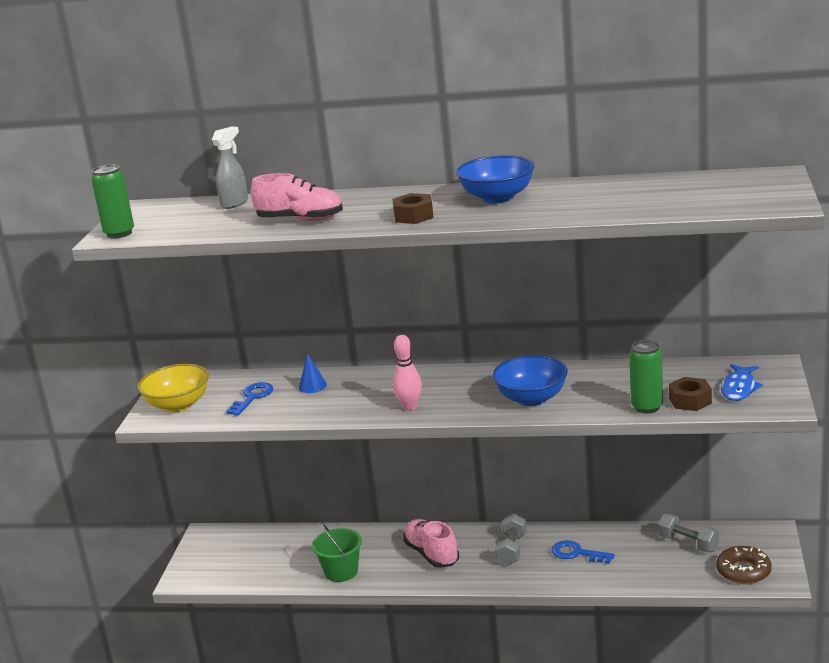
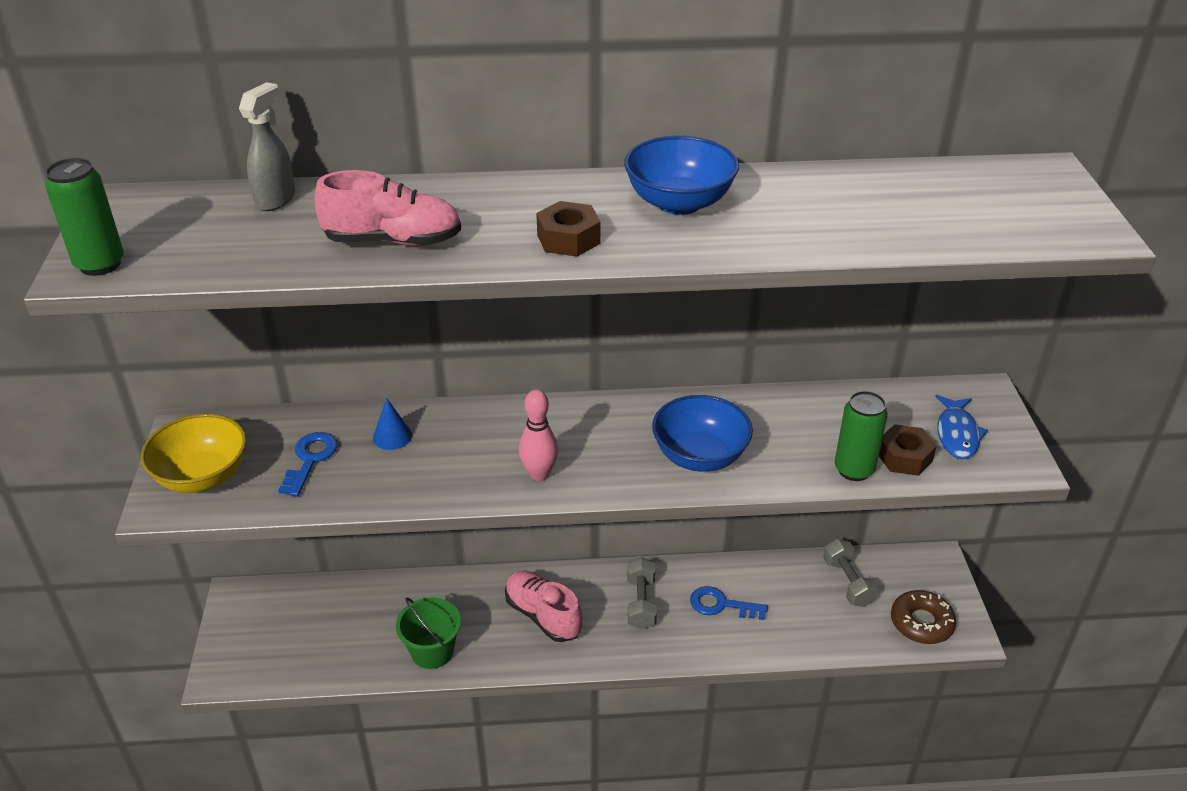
camera: 15 degrees left, 15 degrees up
(688, 543) = (847, 582): grey dumbbell -> grey dumbbell turned 45 degrees clockwise

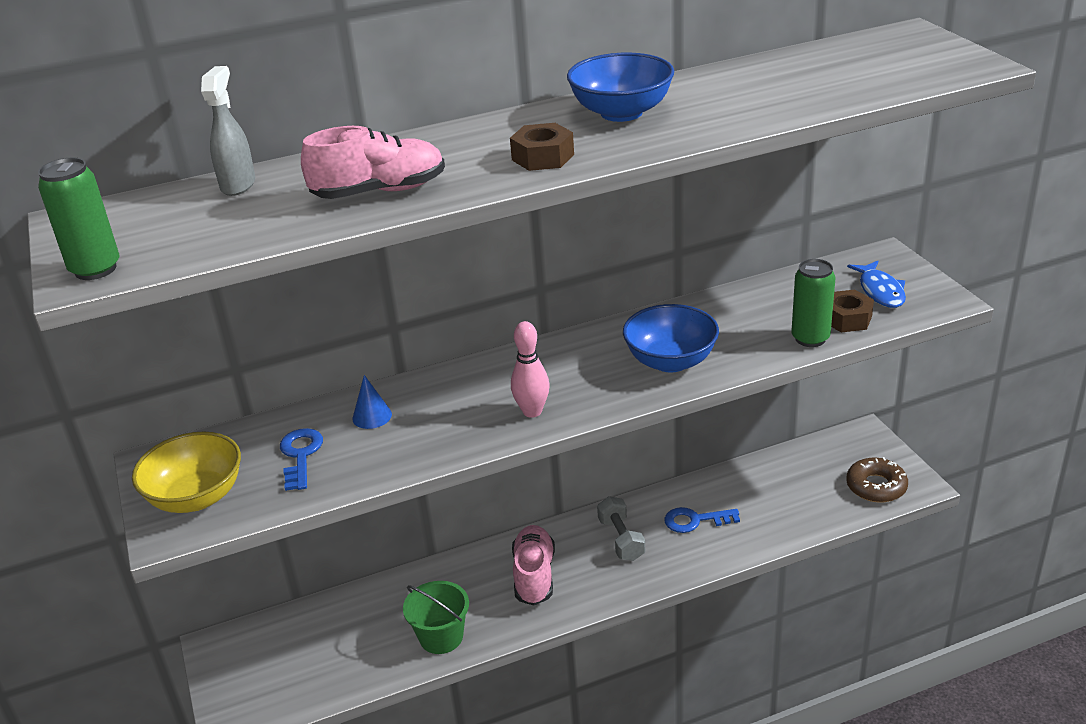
camera: 15 degrees left, 5 degrees down
(543, 616) = (534, 576): pink shoe -> pink shoe turned 60 degrees clockwise
(847, 582) = (797, 472): grey dumbbell -> none

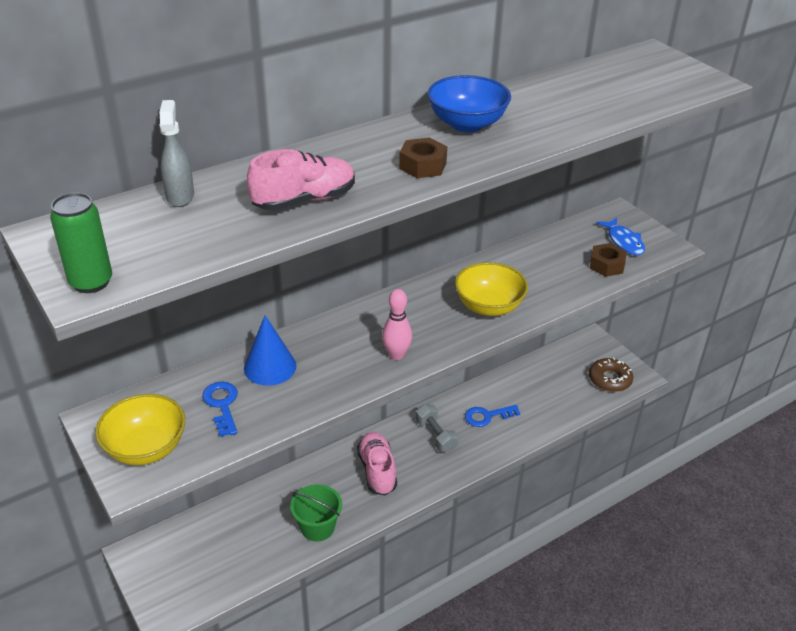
camera: 15 degrees left, 5 degrees up
(372, 416) = (270, 367): blue cone -> blue cone, size x1.66
(670, 361) = (489, 306): blue bowl -> yellow bowl
(810, 338) = (585, 282): green can -> none

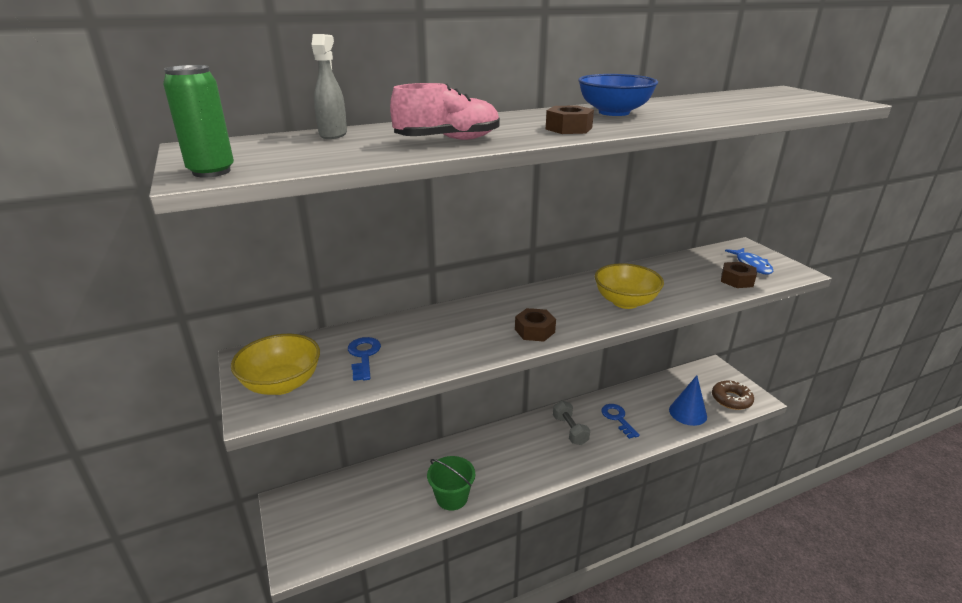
camera: 10 degrees right, 10 degrees down
(270, 367) = (416, 331): blue cone -> blue cone (688, 413)
(377, 471) = (513, 454): pink shoe -> none
(396, 355) = (534, 331): pink bowling pin -> brown nut
(487, 416) = (618, 419): blue key -> blue key turned 75 degrees clockwise

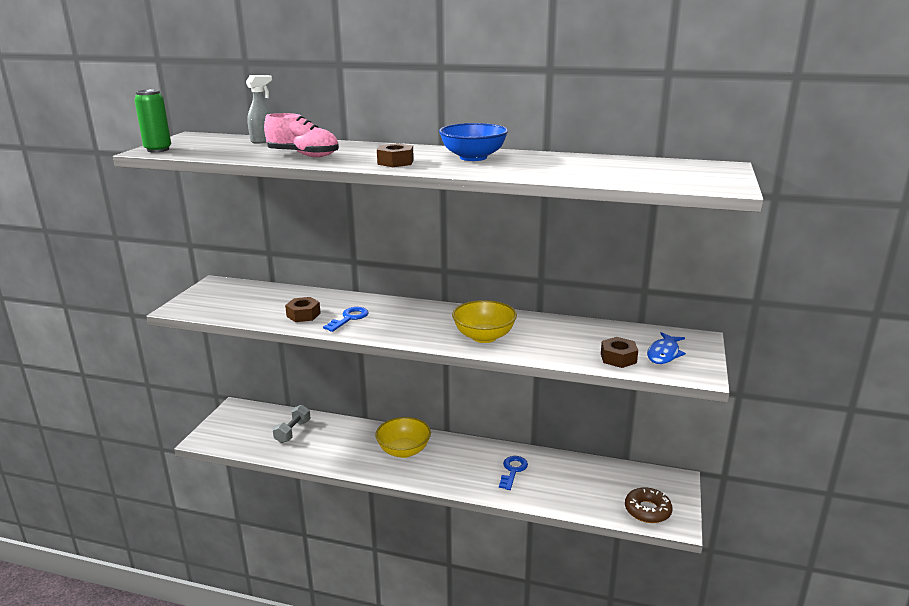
camera: 40 degrees right, 5 degrees down
(282, 384) = (206, 302): yellow bowl -> yellow bowl (404, 451)
(364, 356) = (264, 304): blue key -> blue key (349, 318)
(452, 497) = (322, 454): green bucket -> none
(534, 331) = (382, 329): brown nut -> brown nut (303, 315)
(570, 430) = (461, 459): grey dumbbell -> grey dumbbell (293, 432)
(688, 413) = (584, 498): blue cone -> none

